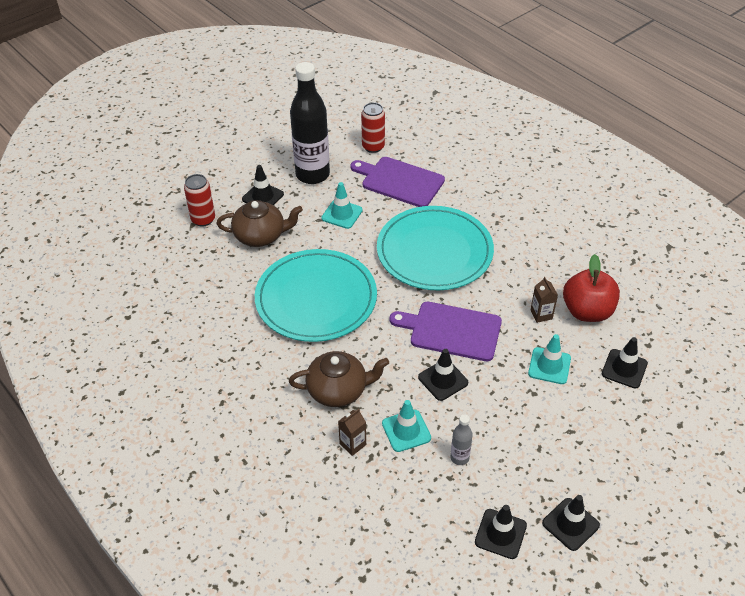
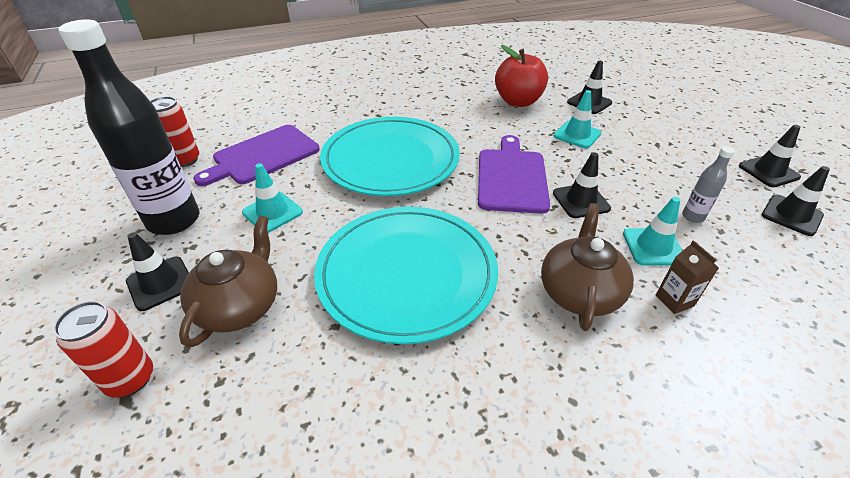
camera: 70 degrees left, 5 degrees down
(451, 331) = (511, 177): purple cutting board -> purple cutting board turned 150 degrees clockwise
(541, 314) = (512, 123): brown carton -> none

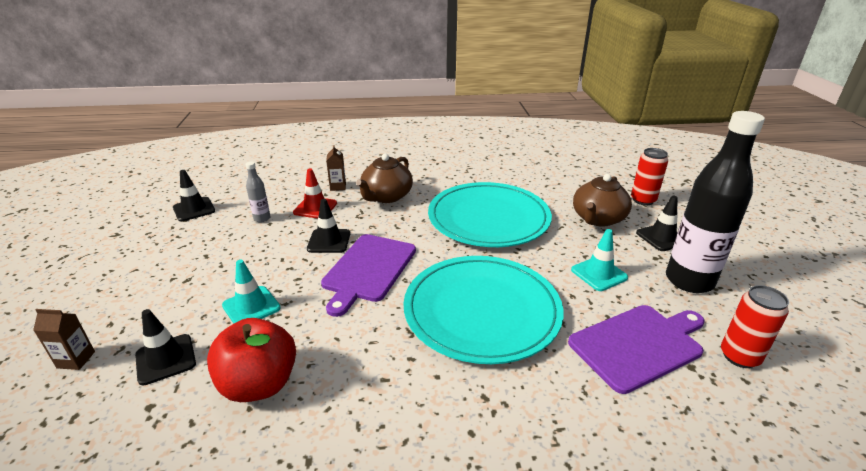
camera: 165 degrees left, 10 degrees down
(641, 95) = (76, 360): none -> brown carton
(653, 247) = (315, 208): turquoise traffic cone -> red traffic cone
(768, 171) = (144, 238): black traffic cone -> none

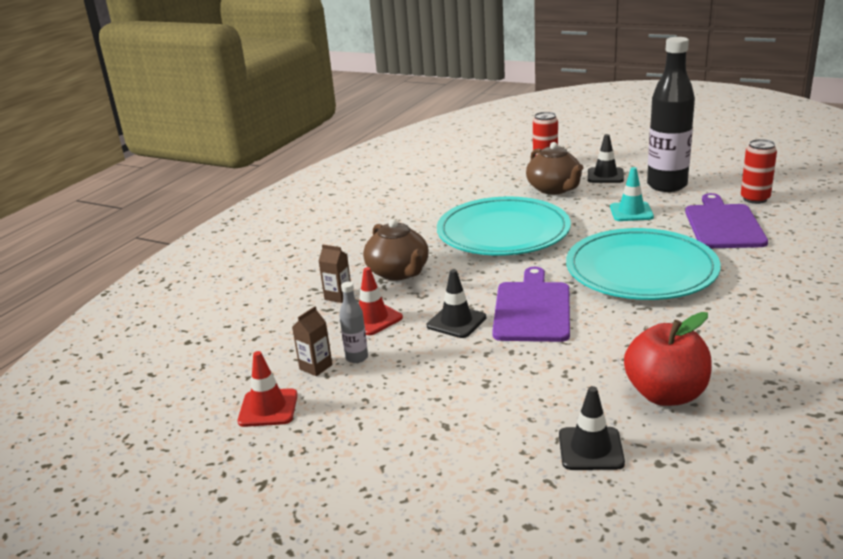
camera: 55 degrees left, 5 degrees down
(76, 360) = (546, 516): brown carton -> brown carton (316, 367)
(194, 209) = (268, 408): black traffic cone -> red traffic cone
(251, 306) = (539, 386): turquoise traffic cone -> none
(368, 269) = (532, 309): purple cutting board -> purple cutting board turned 135 degrees counterclockwise

